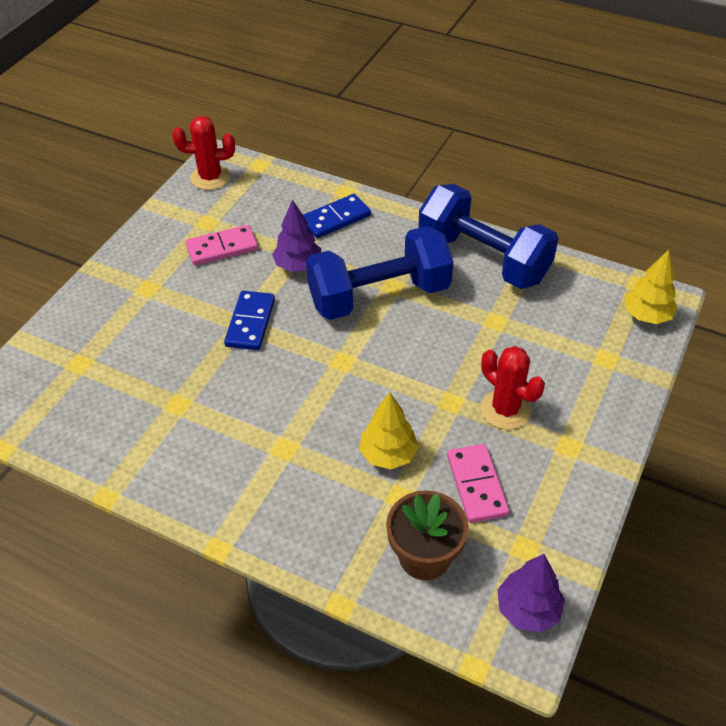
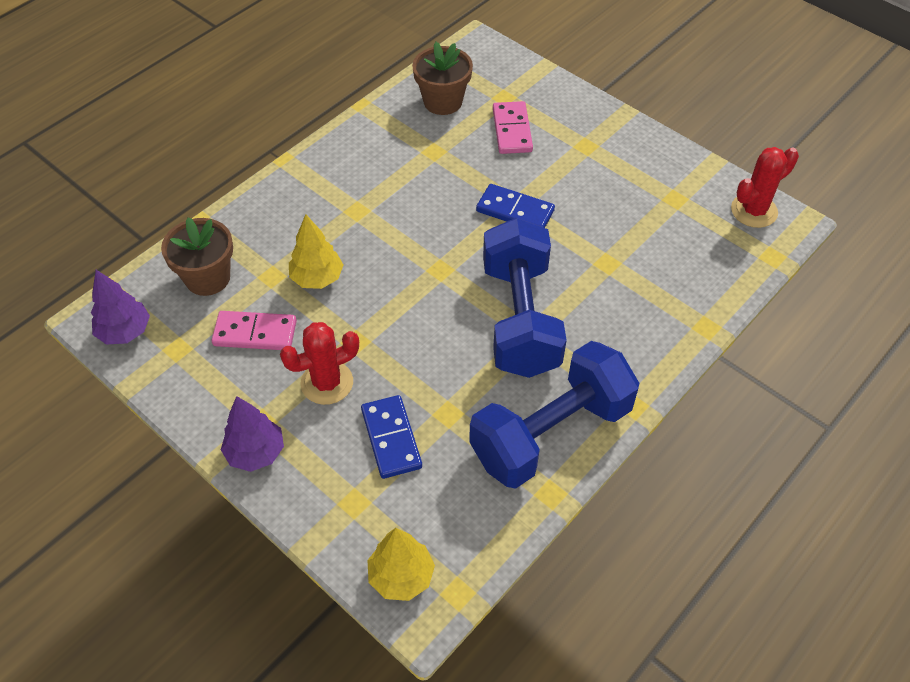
camera: 105 degrees right, 5 degrees up
(93, 415) = (443, 101): none -> brown flower pot
(210, 177) = (754, 211): red cactus -> red cactus turned 45 degrees clockwise
(222, 248) = (630, 205): pink domino -> pink domino (512, 130)
(298, 265) = (587, 260): purple tree -> purple tree (255, 453)
(336, 219) = (657, 308): blue domino -> blue domino (391, 438)

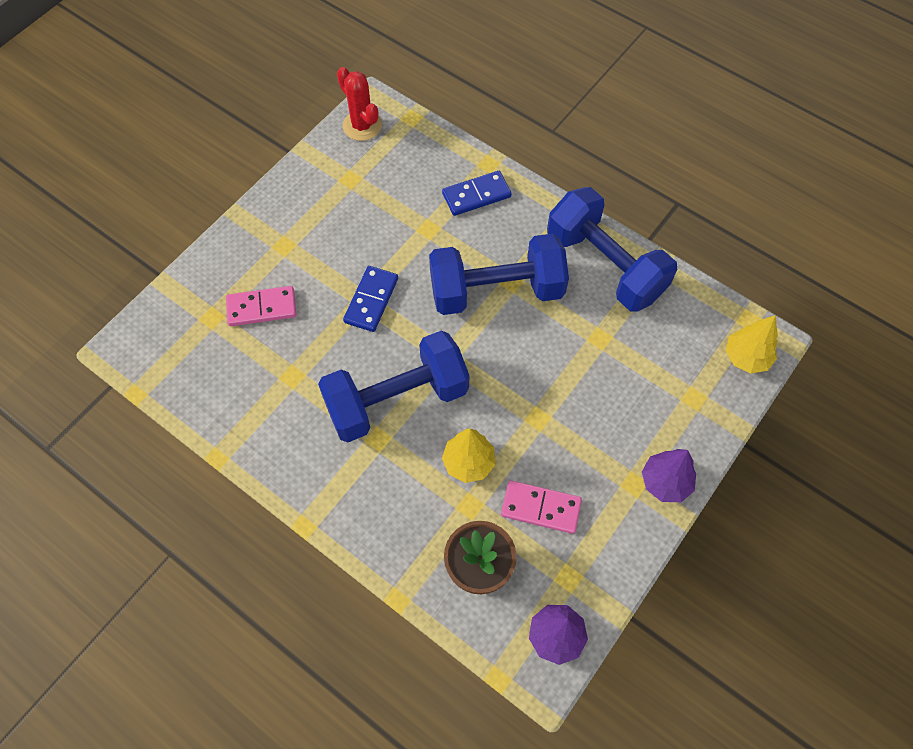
camera: 95 degrees left, 10 degrees up
(255, 333) = (541, 508): pink domino -> pink domino turned 75 degrees counterclockwise
(327, 383) = (585, 435): red cactus -> none
(391, 438) = (631, 378): blue domino -> blue domino (476, 195)
(396, 226) = (397, 400): none -> blue dumbbell
(443, 101) = (217, 374): brown flower pot -> none

